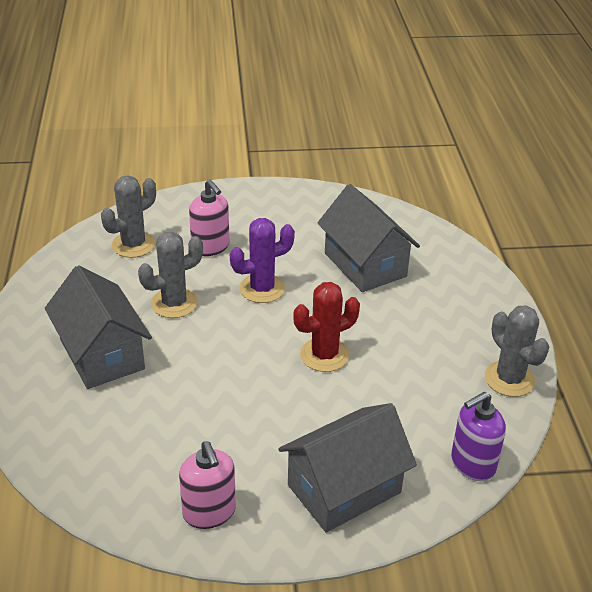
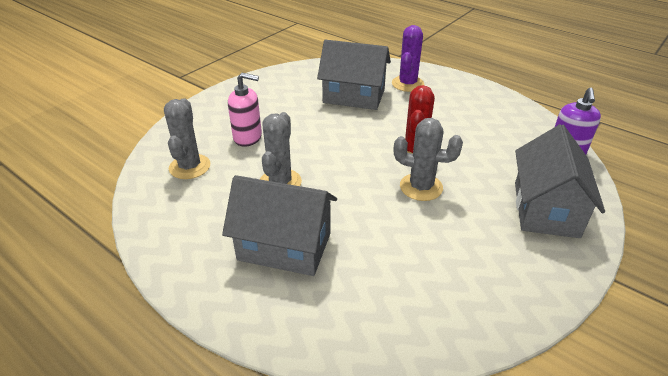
camera: 45 degrees left, 0 degrees up
(209, 512) = (516, 282): pink soap dispenser -> none
(262, 289) = (320, 140): purple cactus -> purple cactus (407, 84)
(509, 379) = (508, 106): grey cactus -> grey cactus (421, 187)

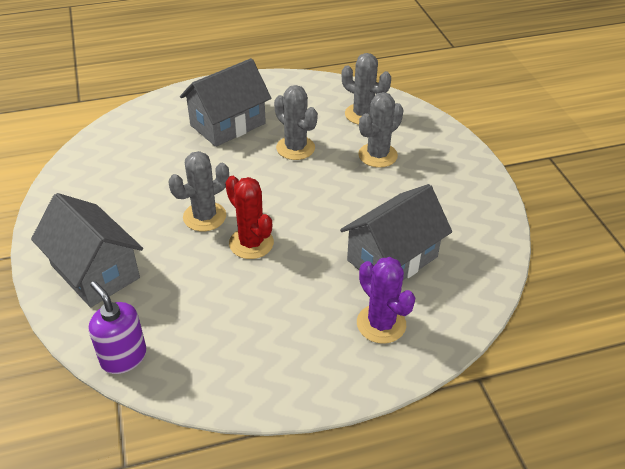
camera: 125 degrees right, 5 degrees up
(248, 137) = (377, 155): pink soap dispenser -> grey cactus

